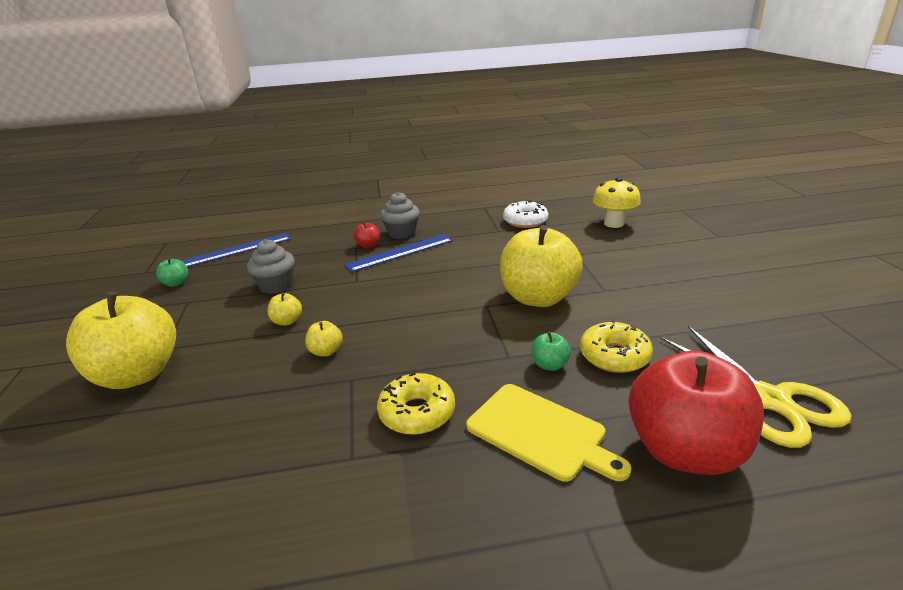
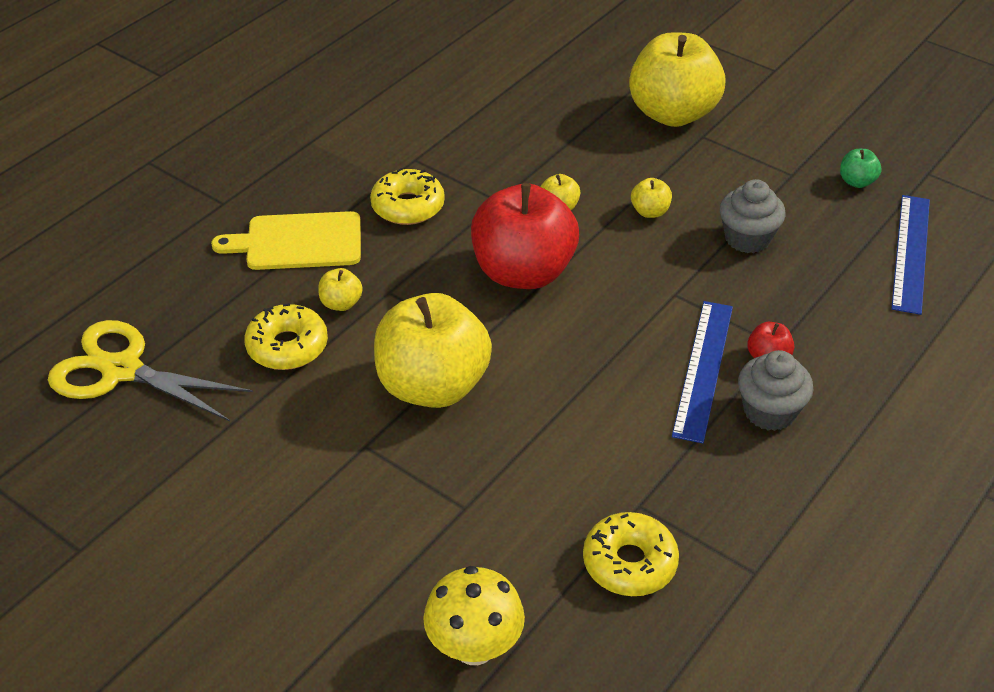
camera: 135 degrees right, 15 degrees up
(525, 221) = (629, 563): white donut -> yellow donut
(550, 365) = (341, 303): green apple -> yellow apple
(685, 450) = (179, 285): red apple -> red apple (523, 272)

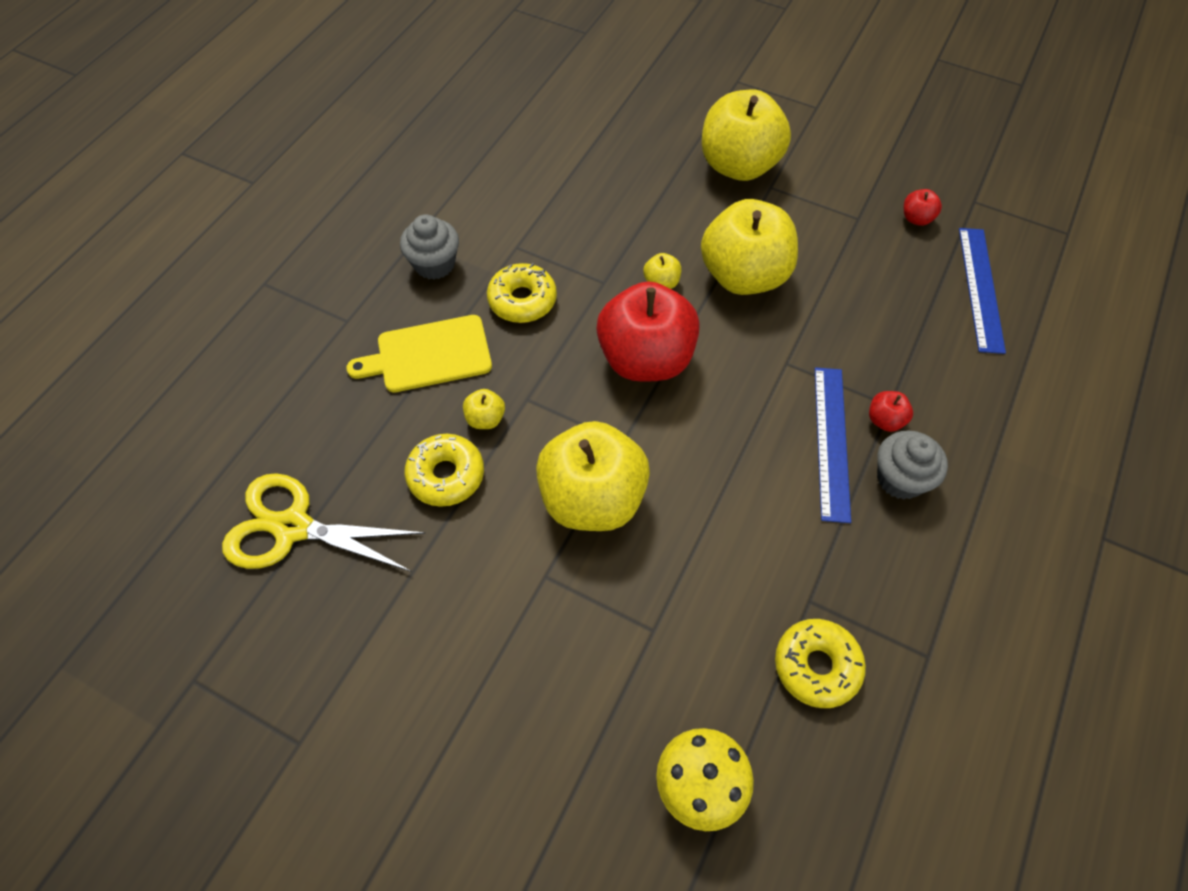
camera: 10 degrees left, 15 degrees up
(650, 212) = (743, 276): yellow apple -> yellow apple, size x2.48
(747, 238) = (836, 293): grey cupcake -> grey cupcake (434, 264)
(856, 182) = (916, 218): green apple -> red apple

